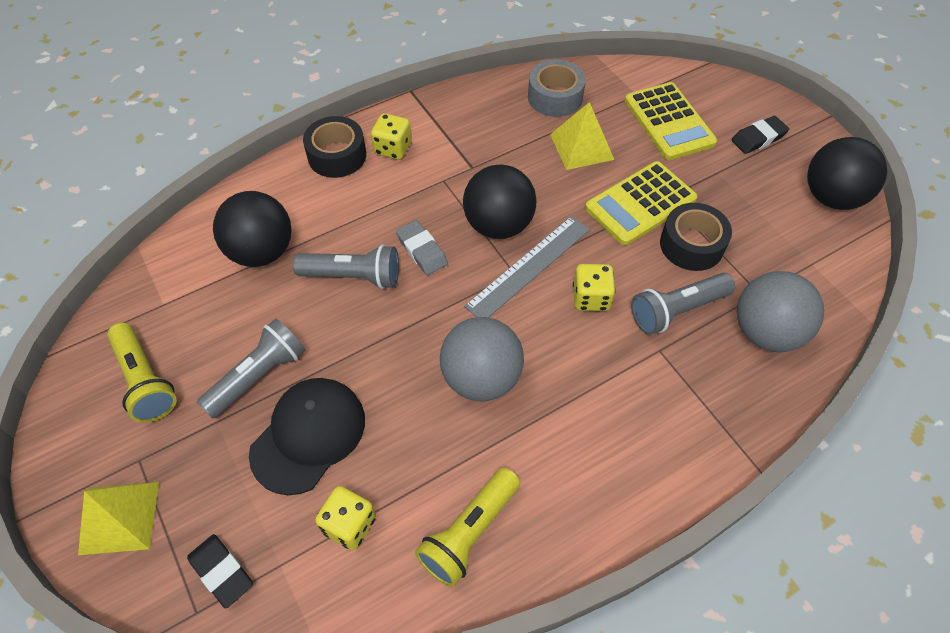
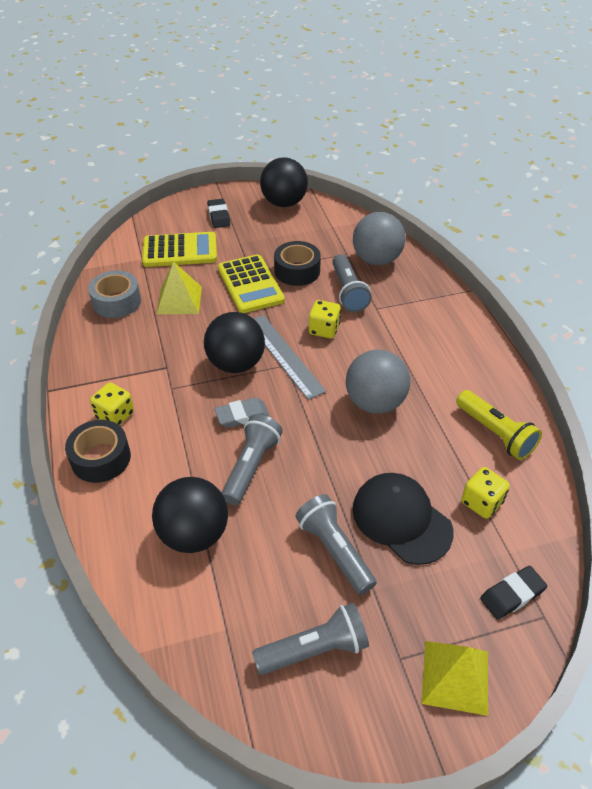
camera: 75 degrees left, 10 degrees down
(145, 381) = (315, 649): yellow flashlight -> grey flashlight

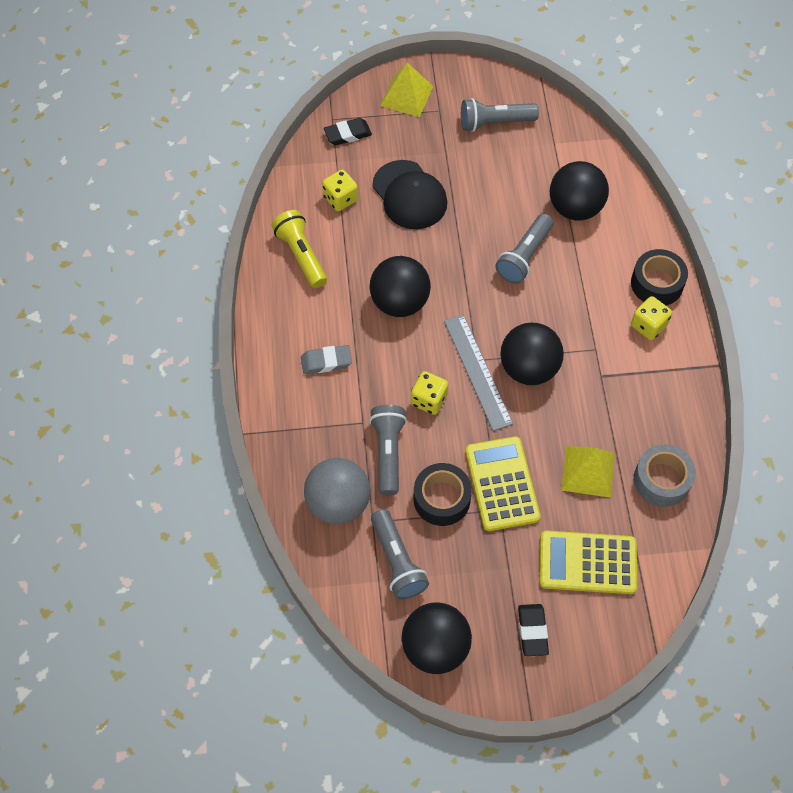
camera: 170 degrees left, 15 degrees up
(242, 415) = (528, 307): grey eraser -> grey eraser (326, 362)
(334, 550) = (467, 181): grey flashlight -> grey flashlight (397, 561)
(375, 402) = (399, 302): grey ball -> black ball

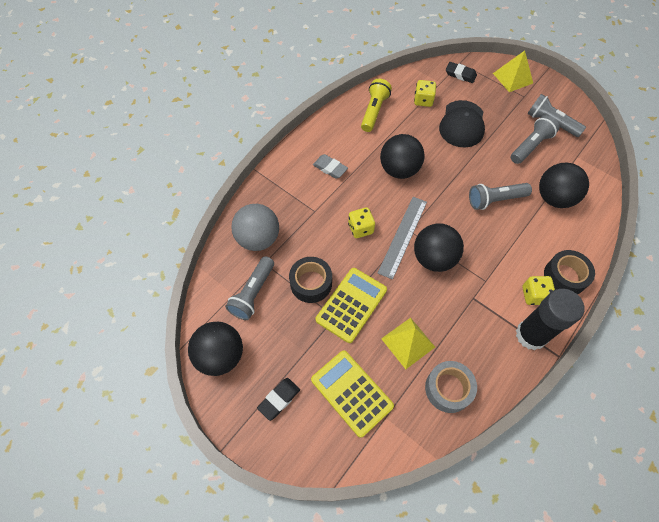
camera: 45 degrees right, 0 degrees up
(388, 452) = (310, 236): grey flashlight -> grey flashlight (530, 146)
(680, 367) = (531, 335): none -> black glue stick

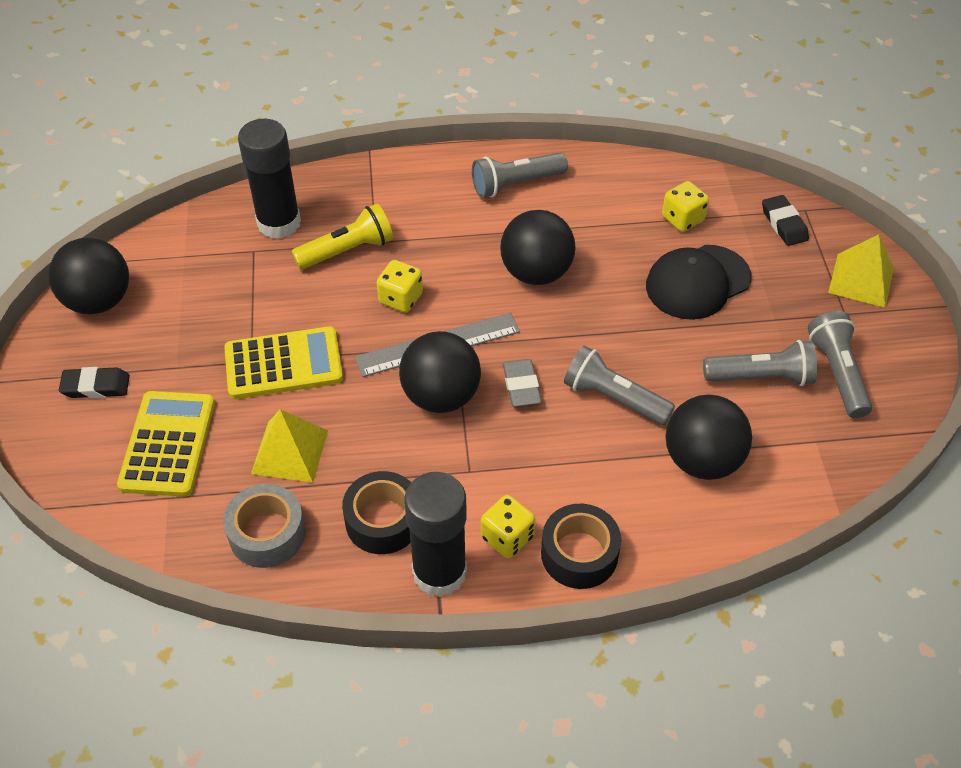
camera: 45 degrees right, 10 degrees down
(253, 293) = (203, 270): grey flashlight -> grey flashlight (515, 184)
(258, 239) = (279, 223): grey ball -> black glue stick
(311, 283) = (272, 308): black tape -> black tape (383, 520)
(330, 168) = (454, 210): grey eraser -> grey eraser (521, 386)
(374, 111) = (597, 187): yellow flashlight -> yellow flashlight (347, 250)

